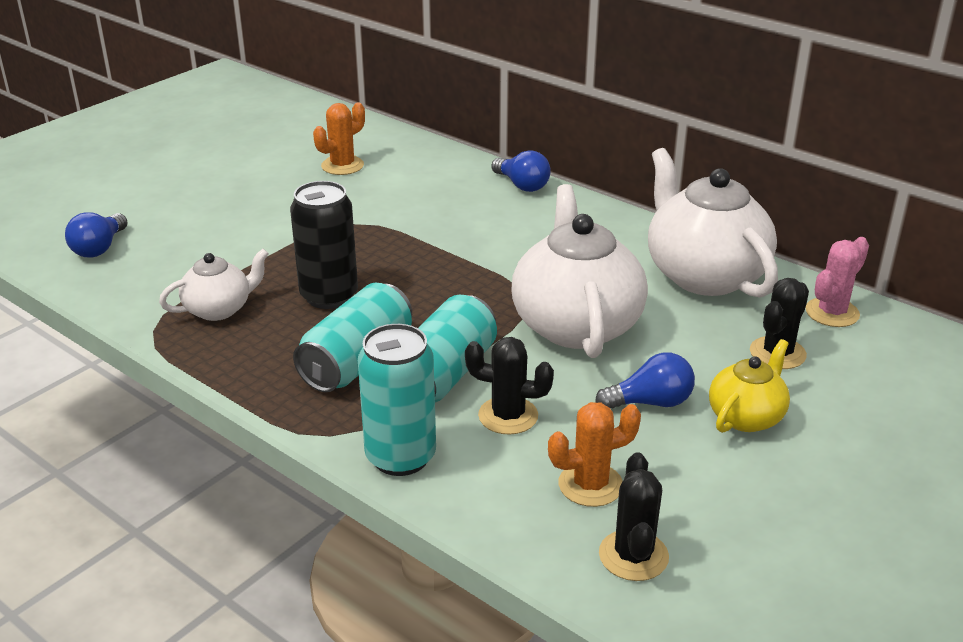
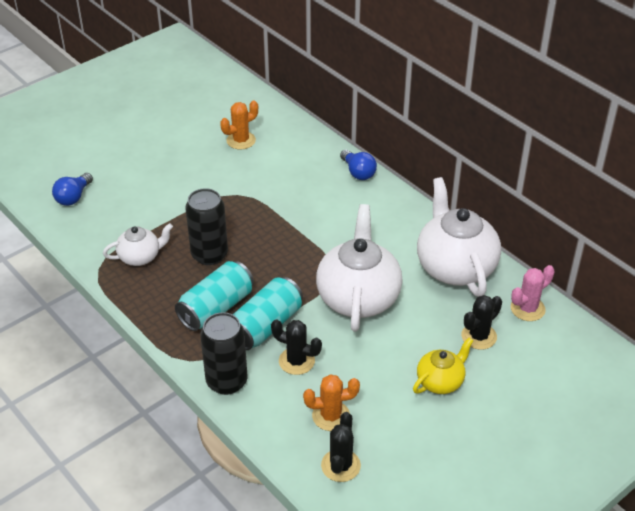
camera: 10 degrees right, 10 degrees up
(400, 457) = (226, 381): turquoise can -> black can
(650, 402) = (385, 363): blue light bulb -> none

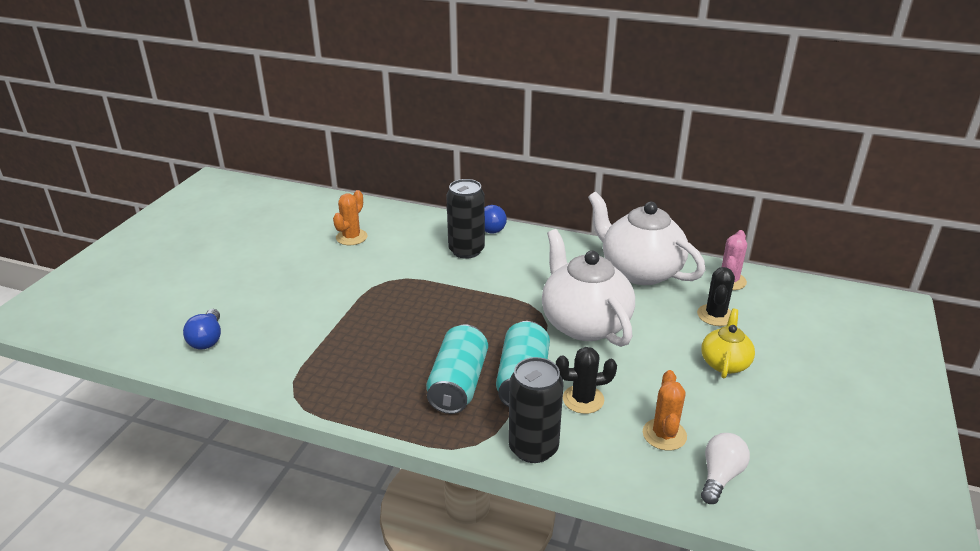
camera: 30 degrees left, 10 degrees down
(140, 257) = (333, 367): white teapot -> none
(209, 255) = (407, 339): black can -> black can (466, 250)
(331, 416) = (664, 434): orange cactus -> orange cactus turned 45 degrees counterclockwise
(340, 465) = (720, 476): black cactus -> white light bulb

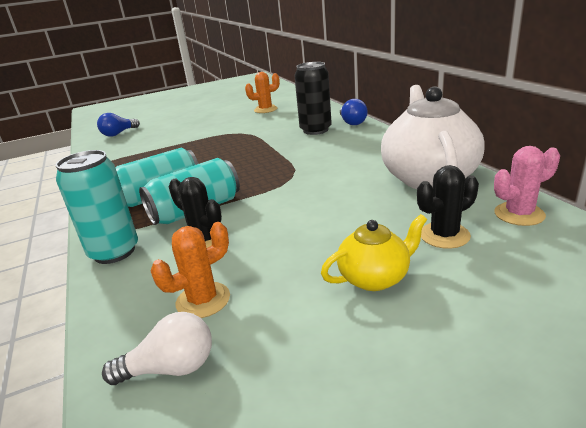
camera: 50 degrees right, 5 degrees down
(533, 448) = (114, 252): black can -> turquoise can
(584, 323) = (307, 194): white teapot -> none

